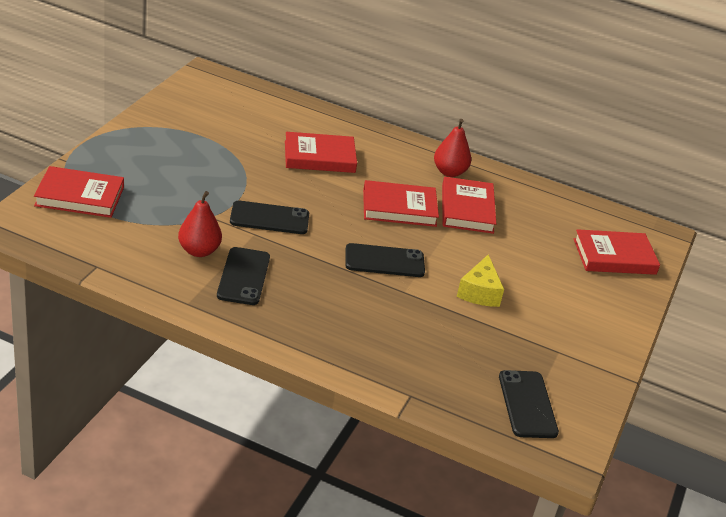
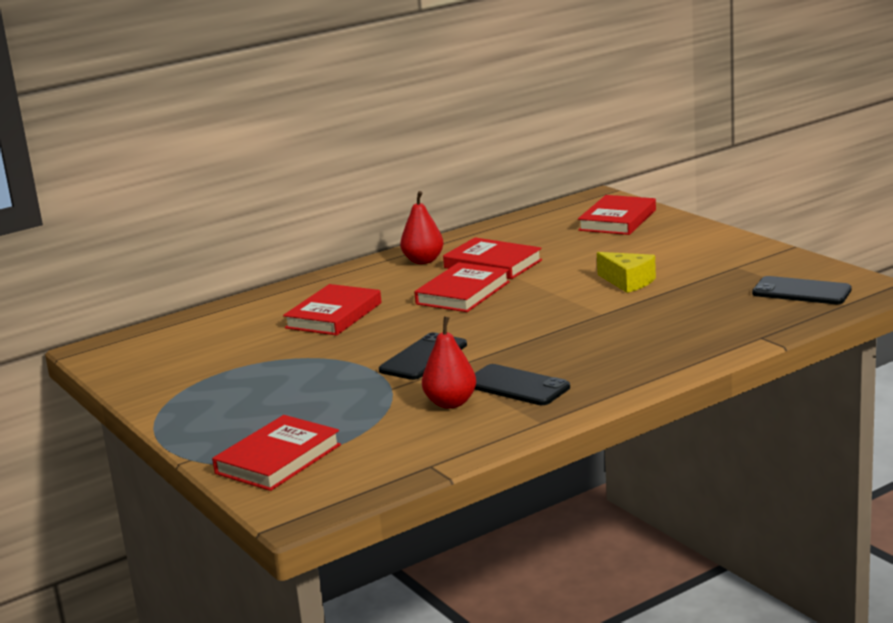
camera: 50 degrees left, 15 degrees down
(384, 261) = (546, 314): black phone -> none

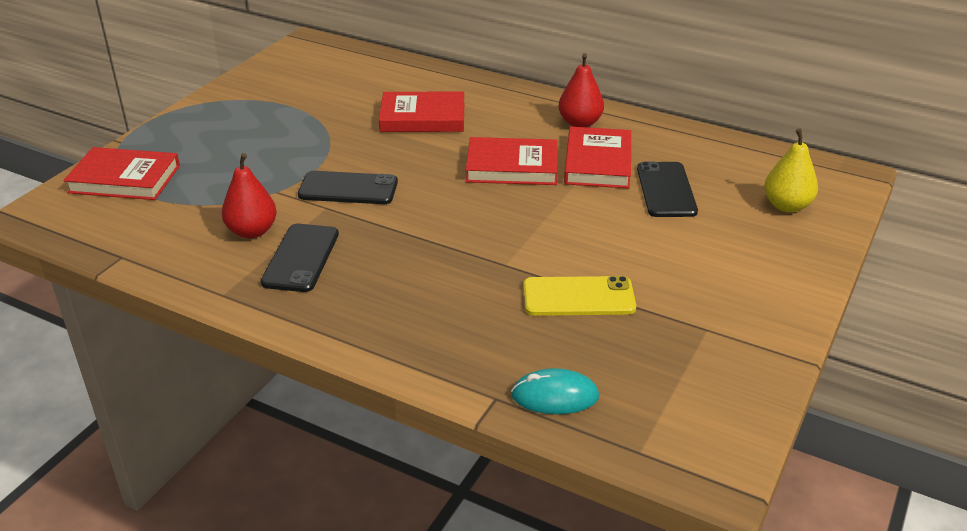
camera: 60 degrees right, 15 degrees up
(617, 220) = (786, 206): red book -> yellow pear
(628, 282) = (604, 259): yellow cheese -> none
(667, 296) = (578, 297): none -> yellow phone
(772, 319) = (555, 396): none -> turquoise mouse
(801, 292) = (658, 402): black phone -> black phone (666, 190)

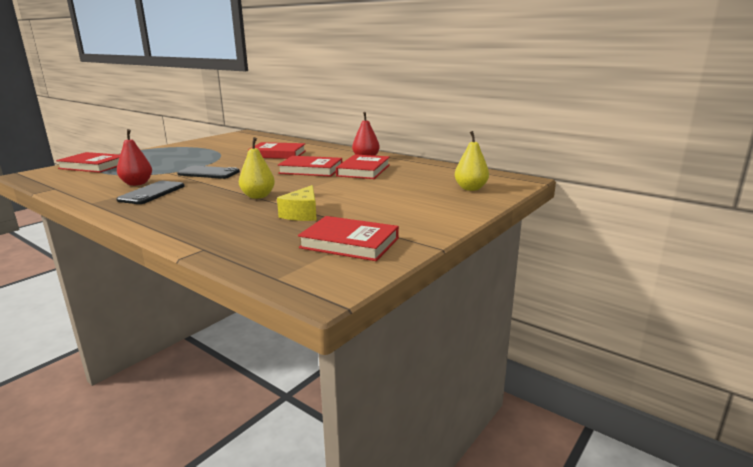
camera: 10 degrees right, 15 degrees down
(479, 254) = (258, 196): none -> yellow pear
(555, 396) = (244, 250): turquoise mouse -> none
(578, 297) = (302, 214): yellow phone -> yellow cheese
(666, 190) = (397, 180): black phone -> none
(688, 364) = (349, 243): none -> red book

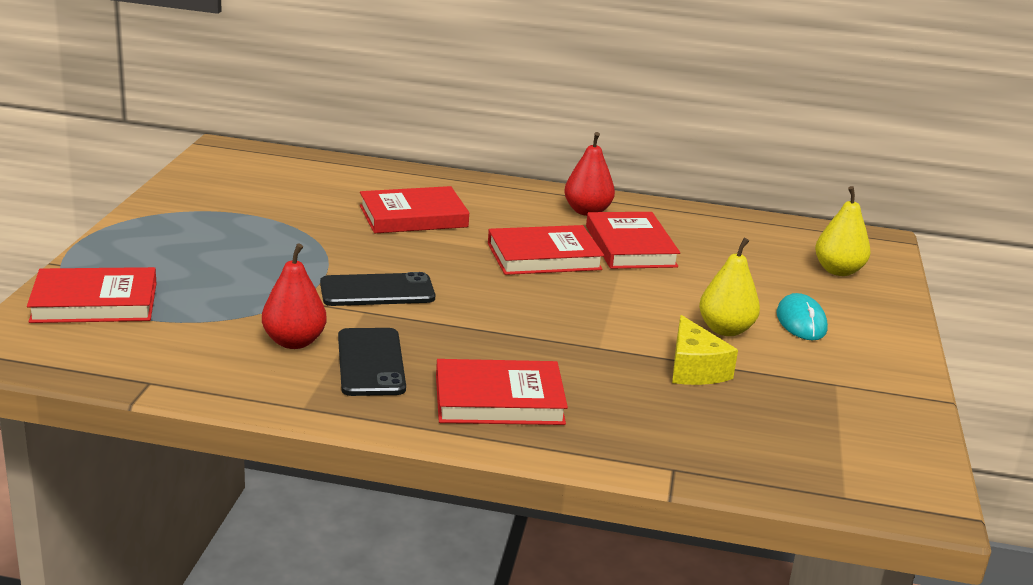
camera: 30 degrees left, 5 degrees up
(258, 196) = (565, 340): yellow pear -> yellow pear (725, 330)
(349, 243) = (839, 415): red book -> red book (499, 400)
(405, 204) = (801, 322): none -> turquoise mouse

